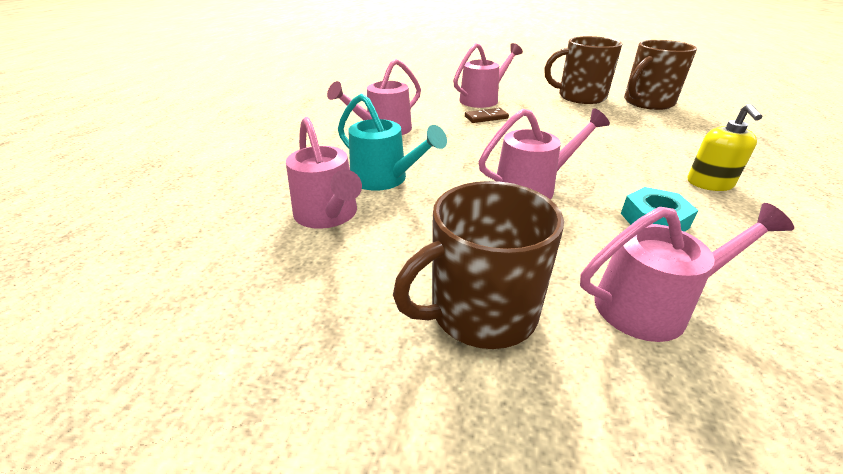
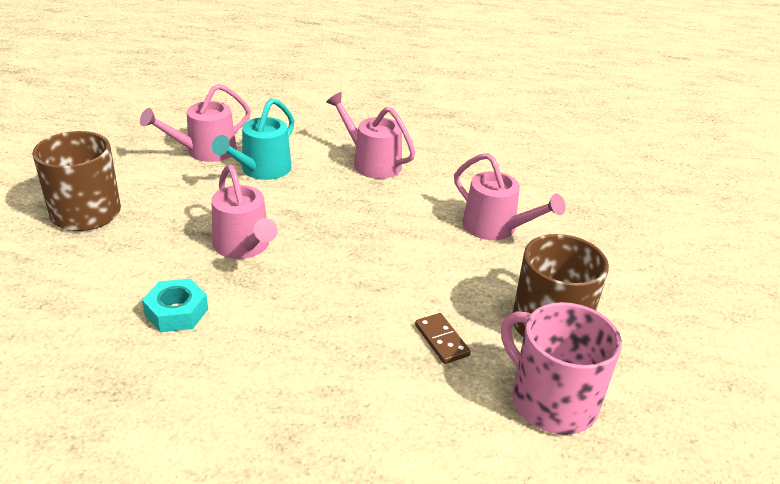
camera: 80 degrees right, 0 degrees up
(486, 117) = (426, 228): brown domino -> brown domino (441, 340)
(647, 102) = (551, 401): brown mug -> pink mug
(651, 305) = (68, 283): pink watering can -> none
(709, 184) = (249, 378): yellow soap dispenser -> none

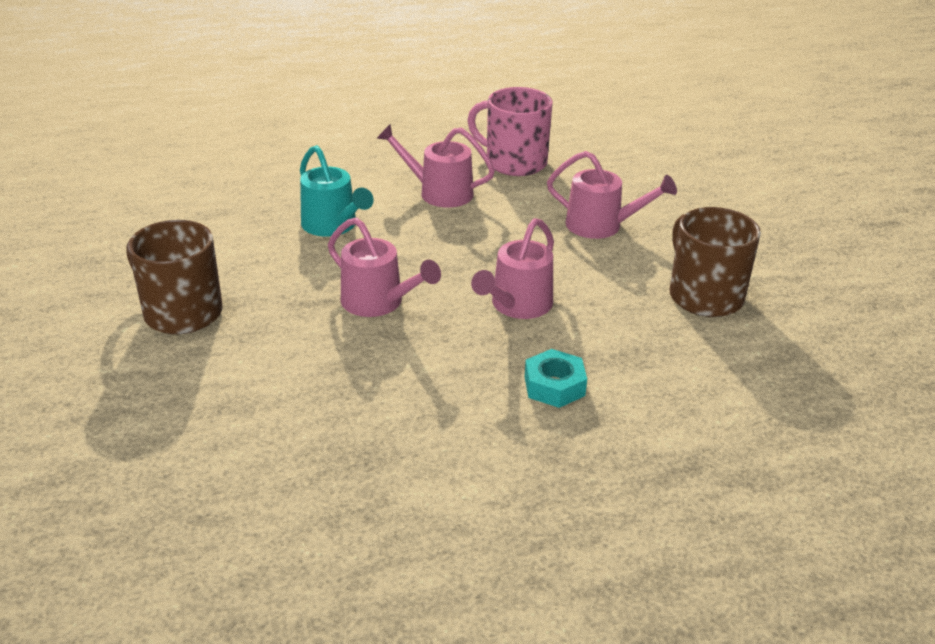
camera: 20 degrees left, 0 degrees up
(176, 312) = (364, 379): turquoise nut -> turquoise nut (554, 386)
(205, 151) = (256, 221): pink watering can -> pink watering can (517, 306)
(261, 170) = (333, 226): turquoise watering can -> turquoise watering can turned 45 degrees counterclockwise
(441, 340) = (625, 335): brown domino -> none
(551, 401) = (749, 357): pink mug -> pink mug (514, 162)

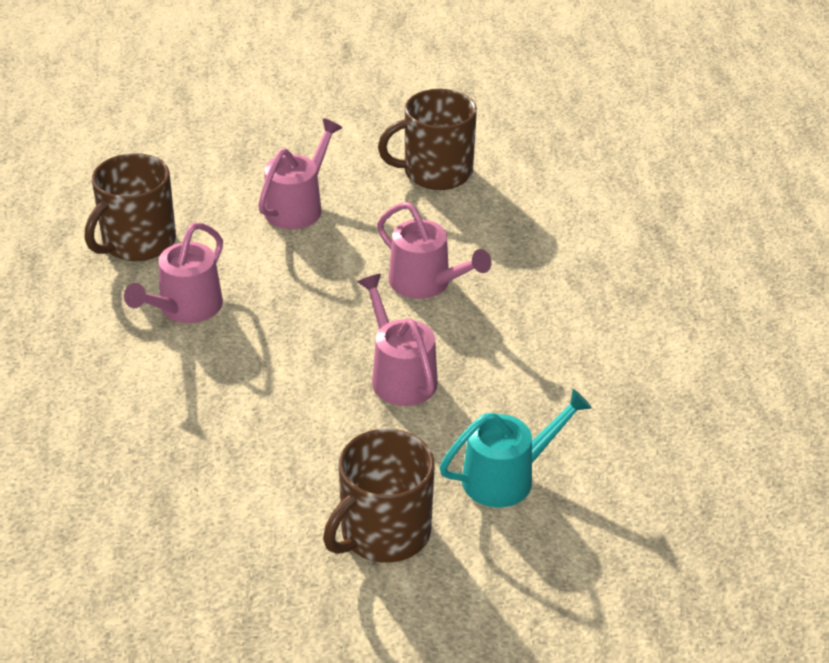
camera: 80 degrees left, 5 degrees up
(333, 226) = (231, 400): turquoise watering can -> turquoise watering can (507, 477)
(378, 302) = (399, 376): pink watering can -> pink watering can turned 75 degrees counterclockwise
(514, 162) = (137, 242): pink mug -> brown mug
(554, 386) = (551, 280): turquoise nut -> none

